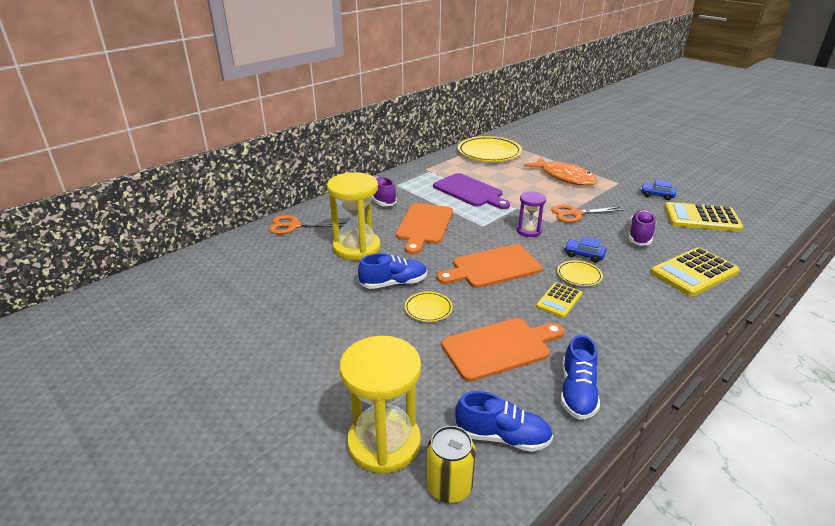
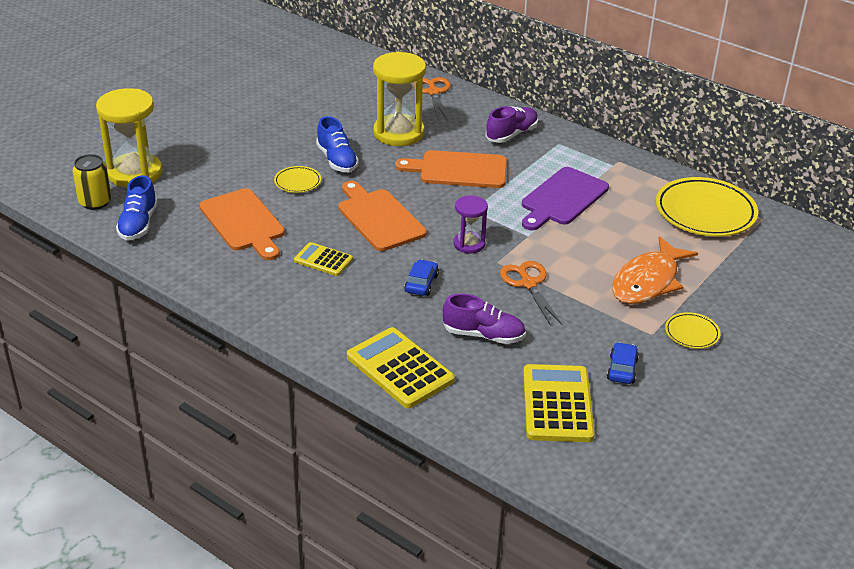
camera: 80 degrees right, 5 degrees up
(577, 392) = (187, 263): blue shoe -> none
(579, 276) = (374, 276): yellow plate -> yellow plate (692, 333)

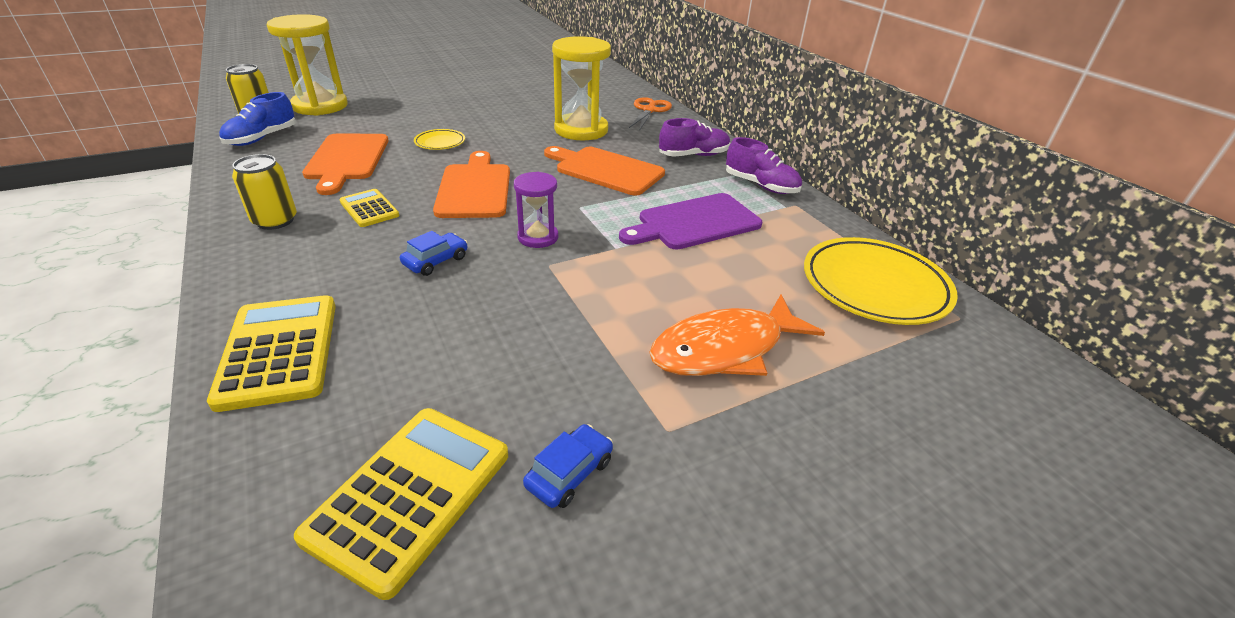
camera: 25 degrees right, 0 degrees up
(268, 291) = (275, 221): none -> yellow can
(337, 160) = (498, 136): blue shoe -> none
(483, 335) = (432, 345): purple shoe -> purple shoe (761, 185)
(528, 284) = (559, 300): orange scissors -> none
(692, 333) = (735, 454): yellow plate -> none

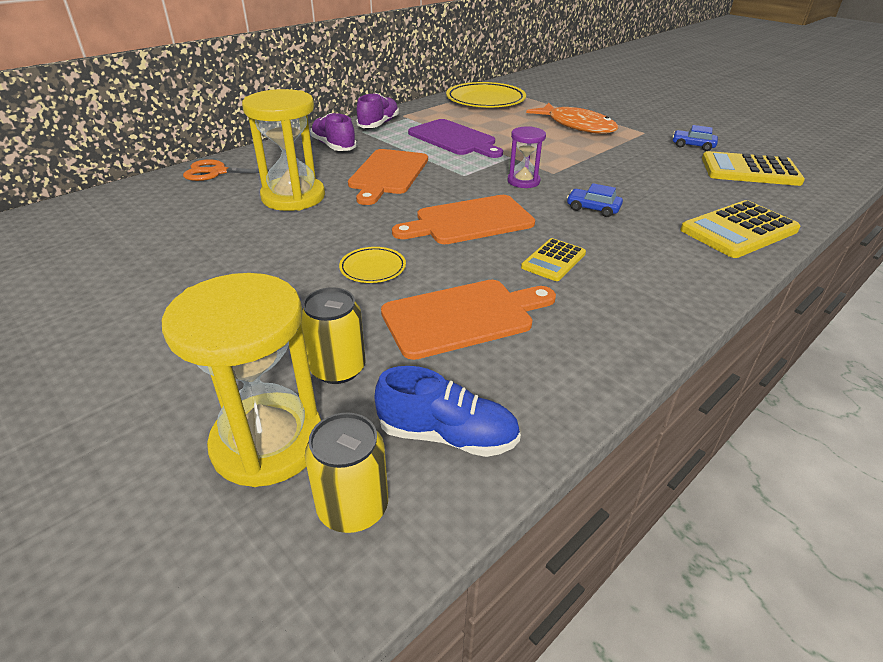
camera: 105 degrees left, 0 degrees up
(275, 221) = (625, 303): yellow can -> yellow can (338, 368)

